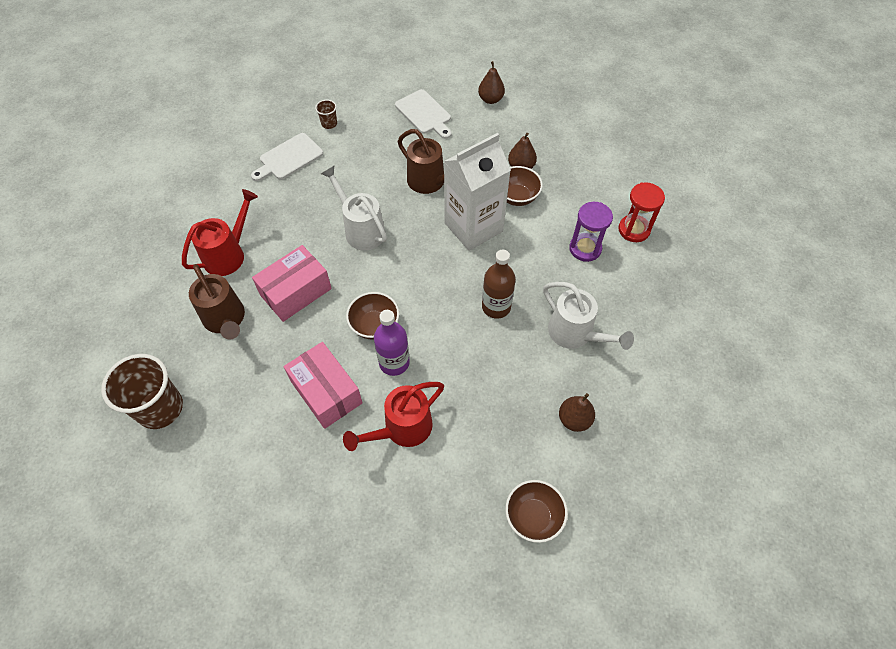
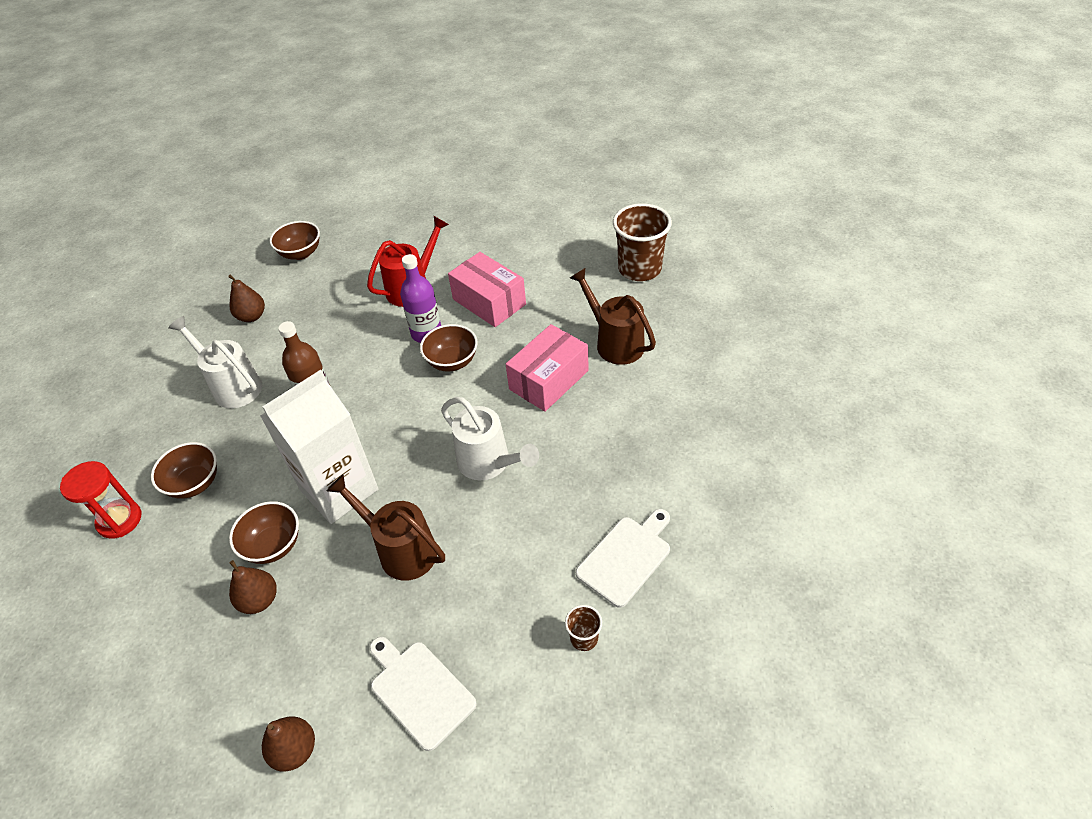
camera: 175 degrees right, 10 degrees down
(229, 254) = (646, 407): red watering can -> none
(585, 248) = (194, 483): purple hourglass -> brown bowl

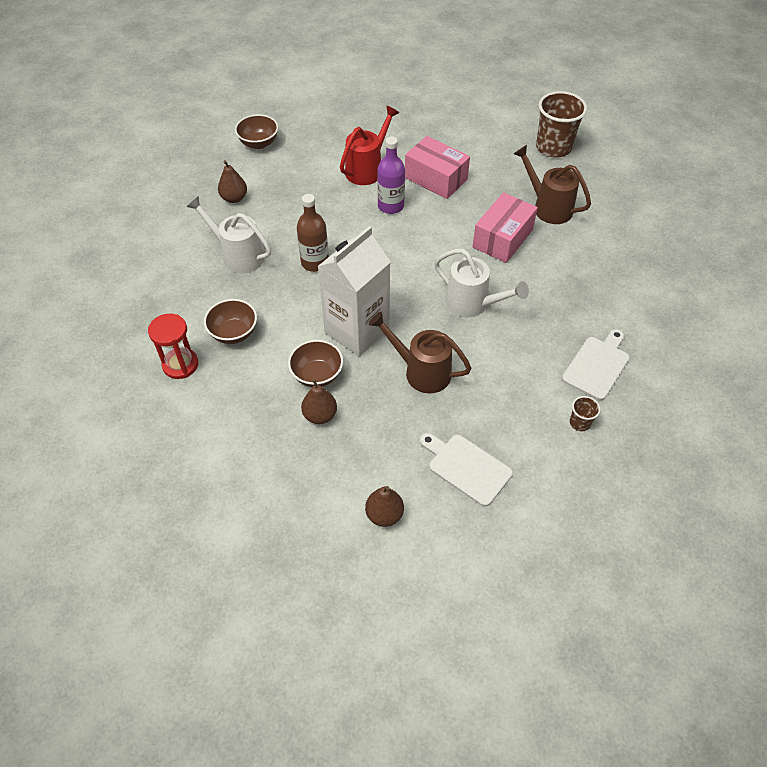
camera: 10 degrees left, 5 degrees up
(452, 361) = (419, 228): brown bowl -> none

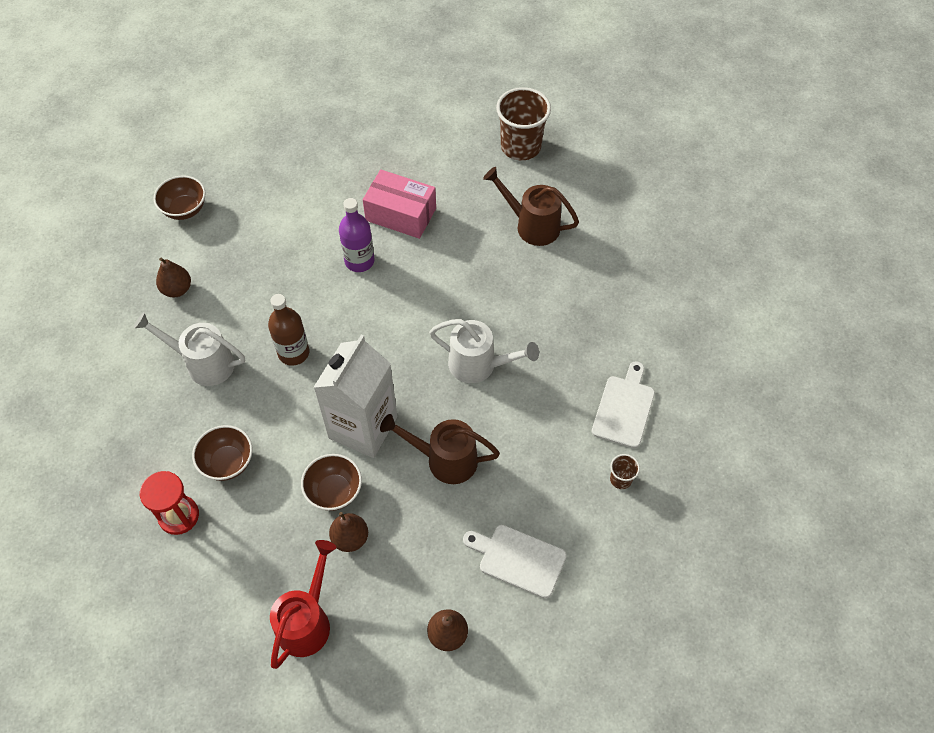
camera: 15 degrees left, 5 degrees up
(367, 169) = (320, 217): red watering can -> red watering can (307, 620)
(502, 238) = (492, 276): pink box -> none

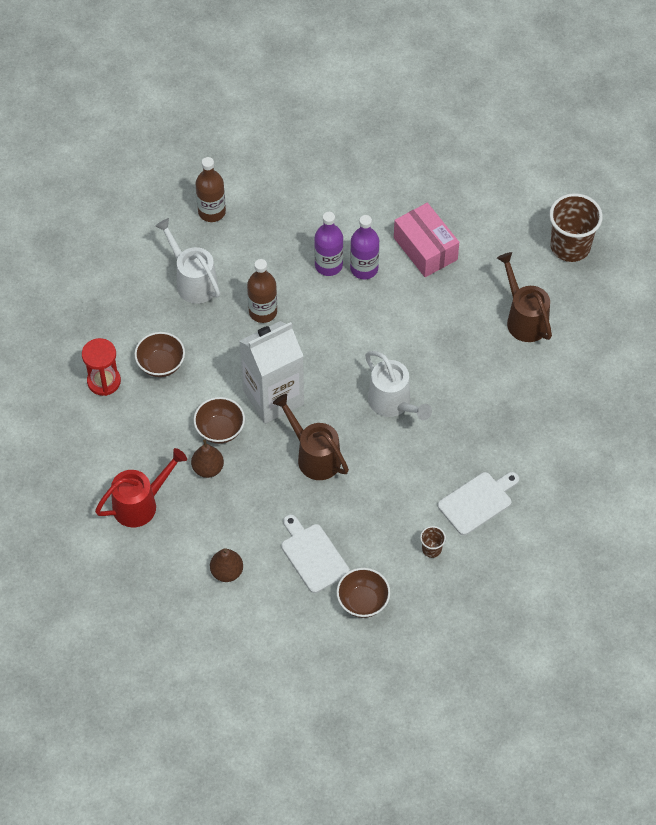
camera: 35 degrees right, 0 degrees up
(177, 289) = (212, 212): brown pear -> brown bottle
(185, 209) = (260, 148): brown bowl -> brown bowl (363, 601)
(324, 276) = (328, 265): none -> purple bottle

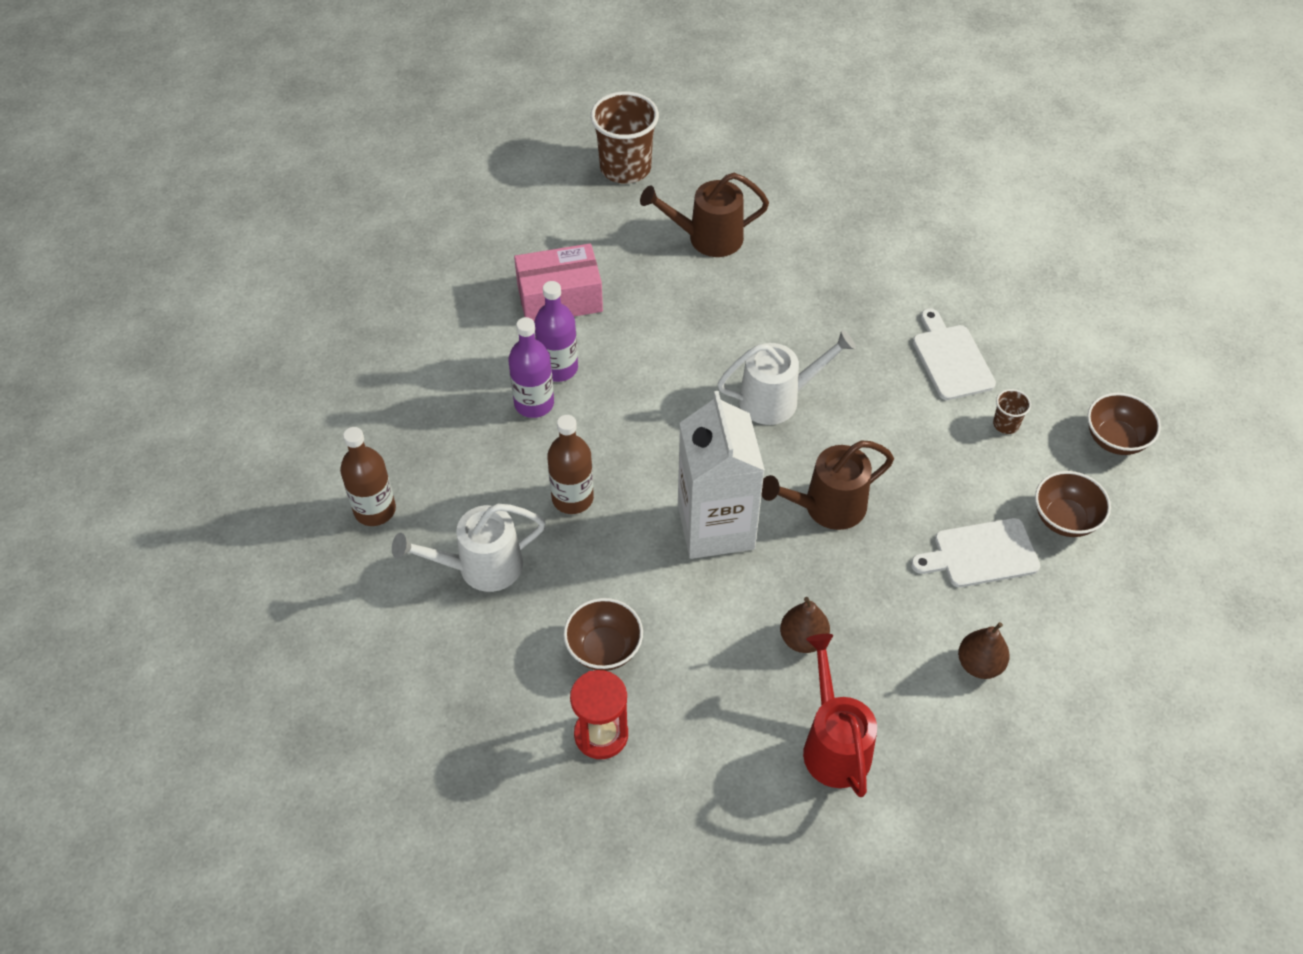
camera: 70 degrees left, 5 degrees down
(220, 430) = (744, 605): brown bowl -> brown bowl (1115, 439)

